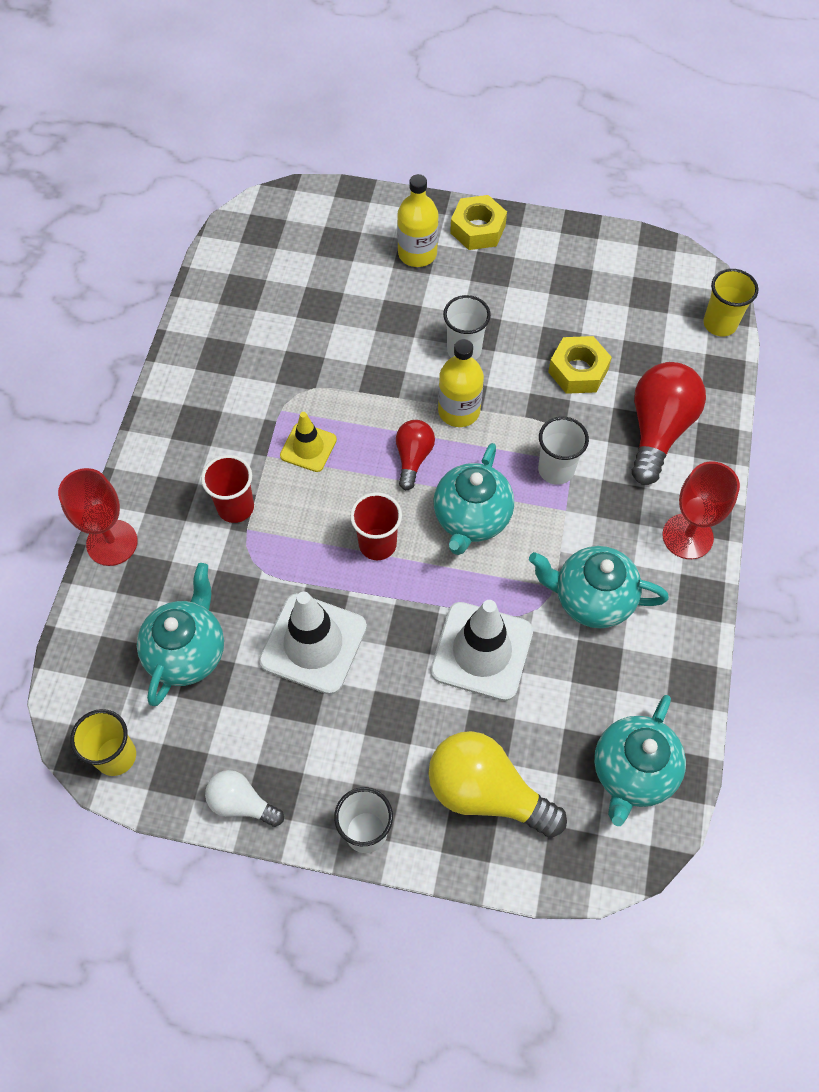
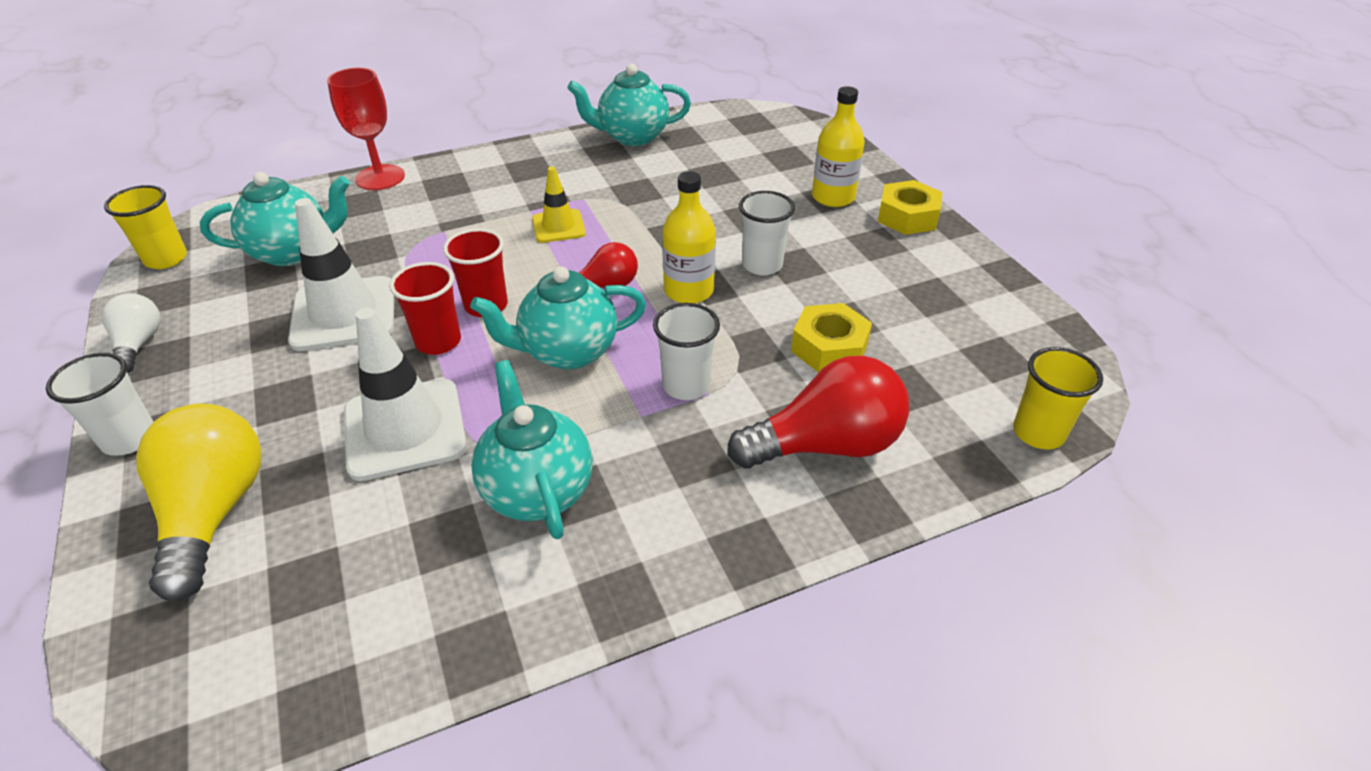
camera: 55 degrees right, 20 degrees down
(235, 507) = (462, 216): red cup -> red cup (438, 342)
(632, 772) = (300, 646): turquoise teapot -> turquoise teapot (632, 137)
(687, 536) = (702, 542): red goblet -> none

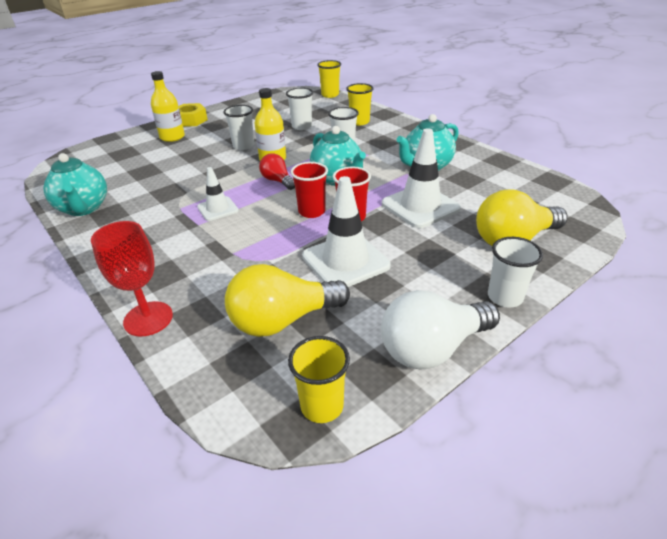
camera: 105 degrees left, 5 degrees down
(139, 344) = (432, 348): white light bulb -> white light bulb, size x1.78
(293, 252) = (283, 320): turquoise teapot -> yellow light bulb
(558, 226) = (218, 209): yellow traffic cone -> white traffic cone
(826, 445) = (359, 122): red light bulb -> yellow cup
(829, 347) = (302, 126): yellow nut -> white cup

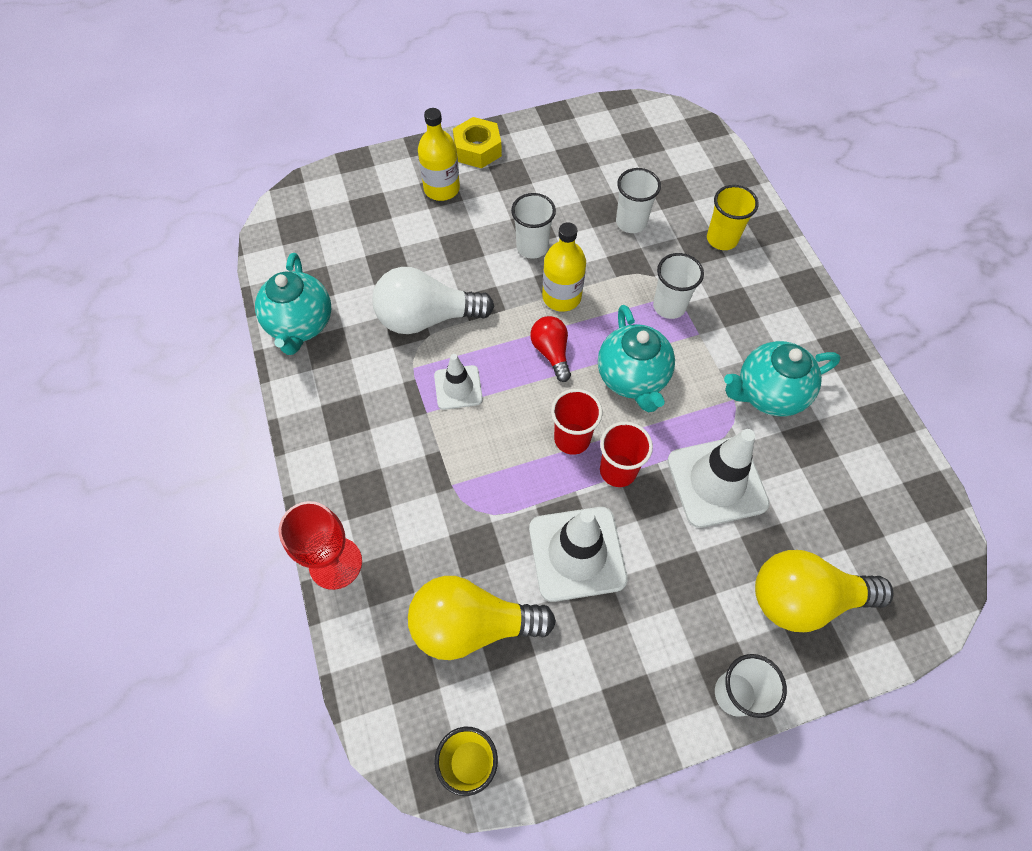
camera: 20 degrees right, 25 degrees up
(330, 95) = (708, 141): yellow cup -> none
(432, 348) = (613, 735): white light bulb -> white light bulb (427, 318)

